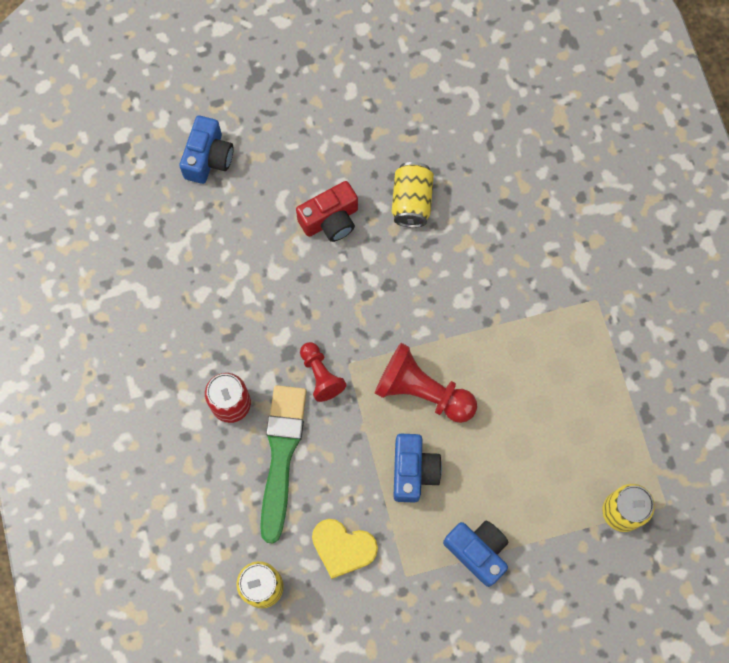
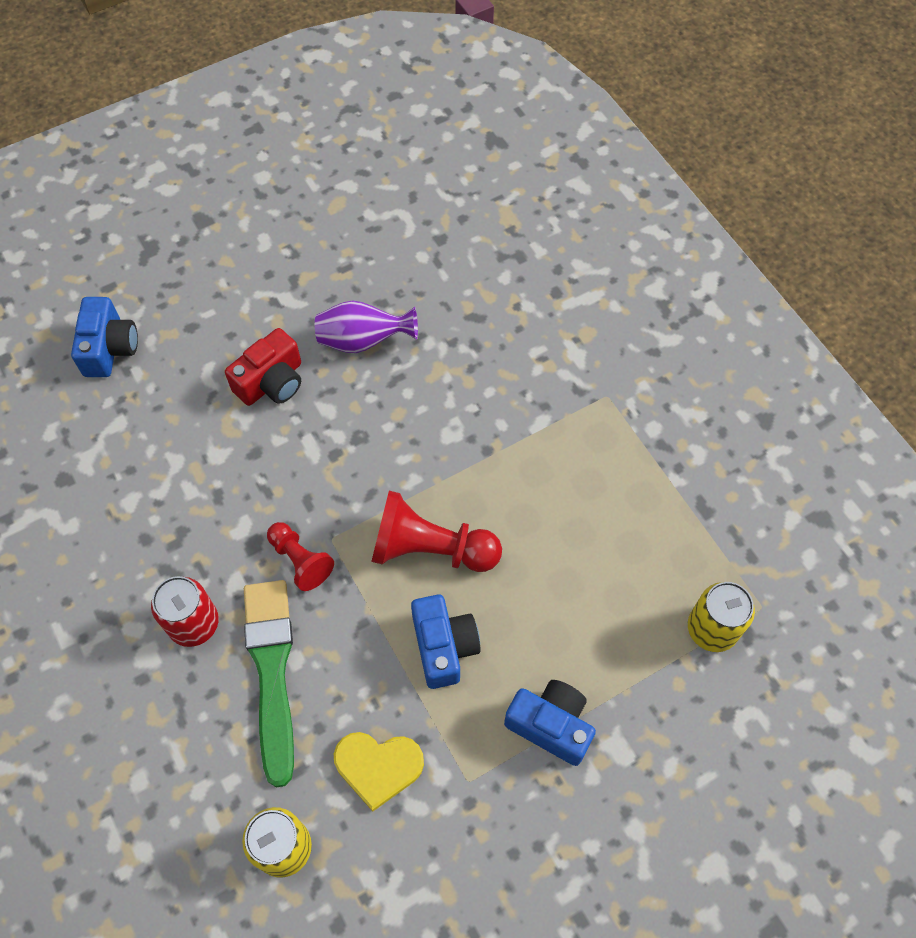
camera: 15 degrees left, 10 degrees down
(411, 202) = (363, 341): yellow can -> purple vase

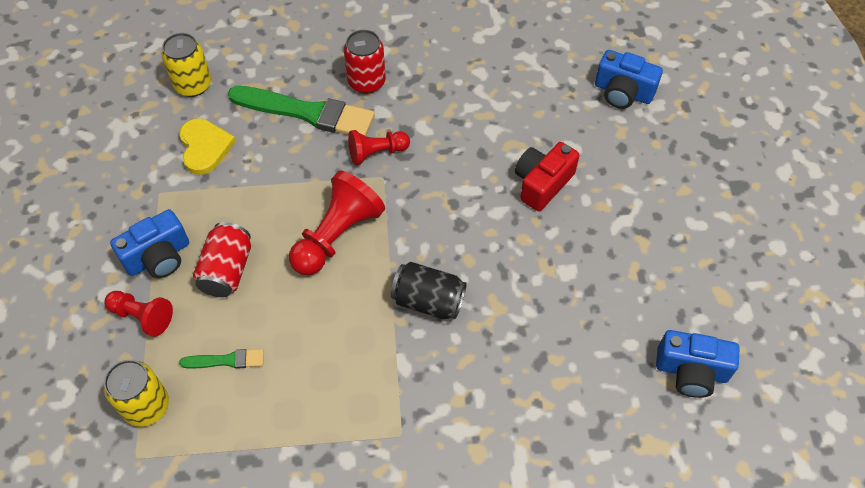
camera: 115 degrees right, 5 degrees down
(271, 382) = (542, 183): red camera -> red camera turned 60 degrees clockwise
(363, 341) = (554, 261): purple vase -> none
(378, 767) = (205, 147): yellow heart -> yellow heart turned 135 degrees clockwise
(444, 646) = (257, 215): blue camera -> blue camera (691, 371)
(463, 429) = (428, 301): none -> black can
(528, 639) = (227, 270): none -> red can
(625, 581) = (226, 360): none -> green brush
(627, 695) = (142, 316): none -> red pawn

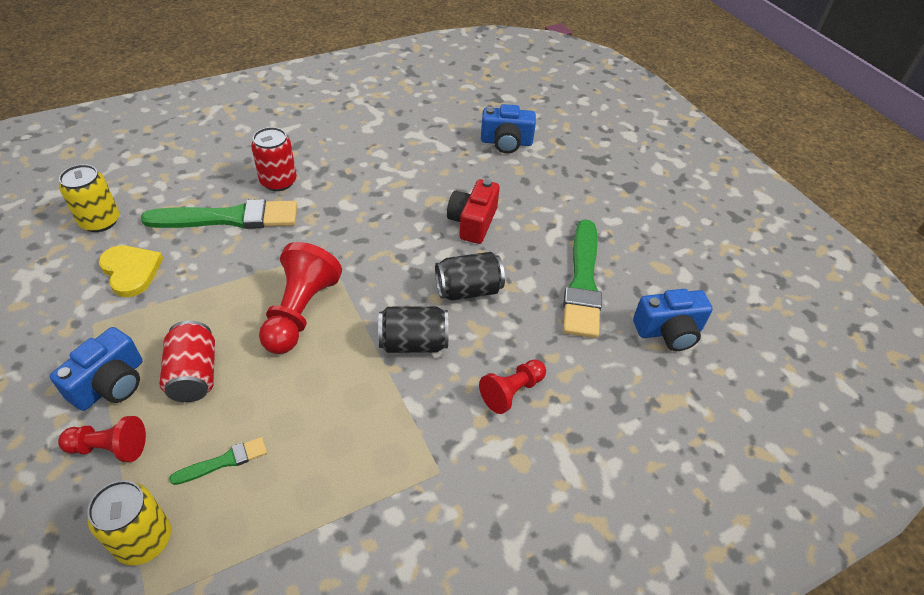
camera: 25 degrees left, 10 degrees down
(377, 153) = (311, 234): red pawn -> red pawn (512, 392)
(504, 260) = (468, 290): none -> black can
(626, 288) = (582, 283): none -> green brush

